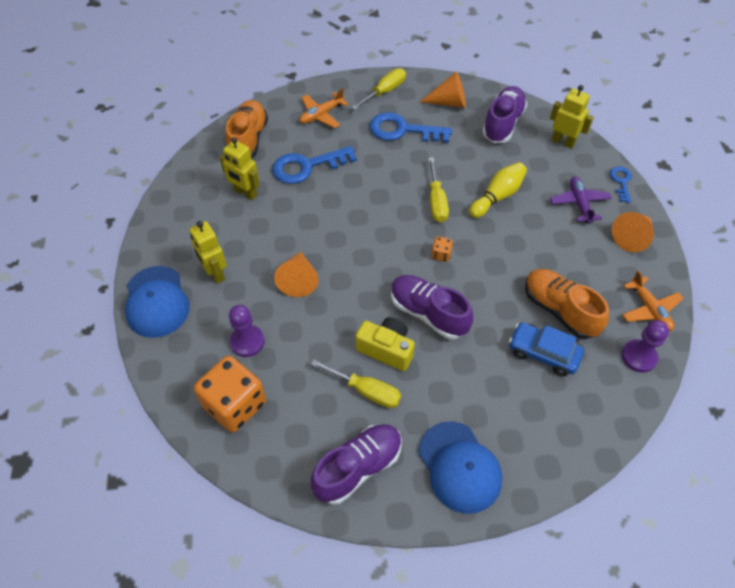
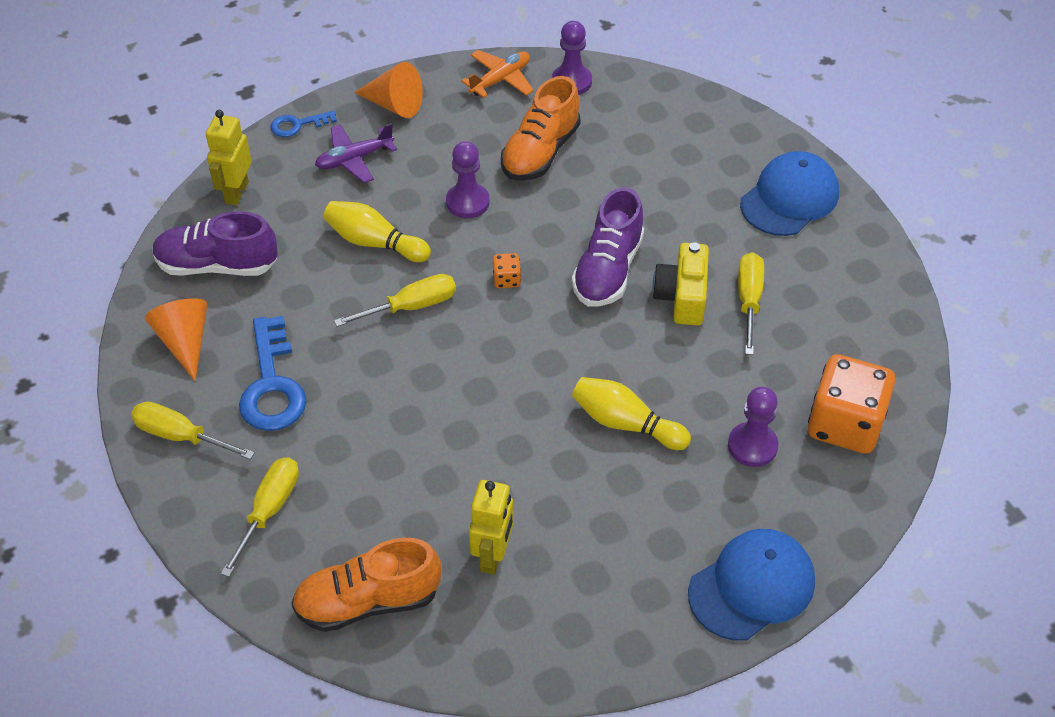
camera: 110 degrees left, 5 degrees down
(215, 273) = (665, 532): yellow robot -> none
(298, 280) = (625, 423): orange cone -> yellow bowling pin
(307, 166) = (401, 489): blue key -> none
(321, 115) = (269, 511): orange plane -> yellow screwdriver
(358, 468) = (845, 281): purple shoe -> none
(519, 253) = (467, 202): none -> purple pawn
(543, 353) = (609, 157): blue car -> none

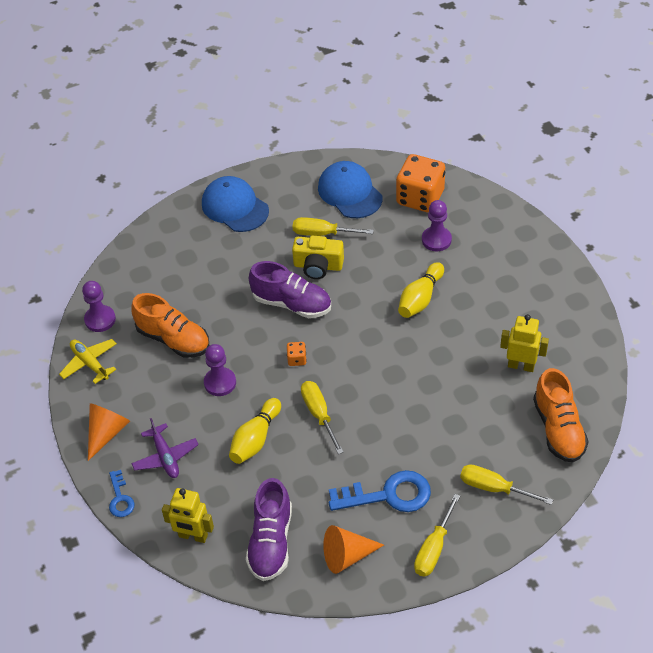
camera: 85 degrees left, 0 degrees up
(500, 79) = (90, 363): orange plane -> yellow plane
(752, 587) = (533, 247): blue cap -> blue cap (350, 192)

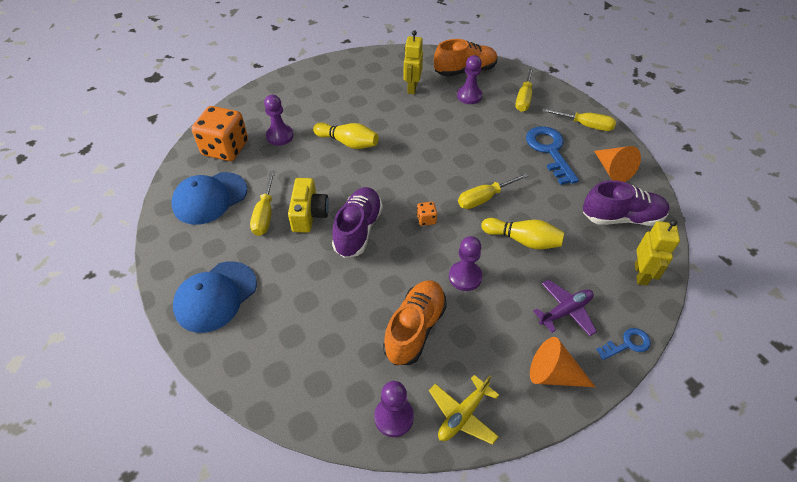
camera: 100 degrees left, 0 degrees up
(502, 426) = (469, 96): none -> purple pawn

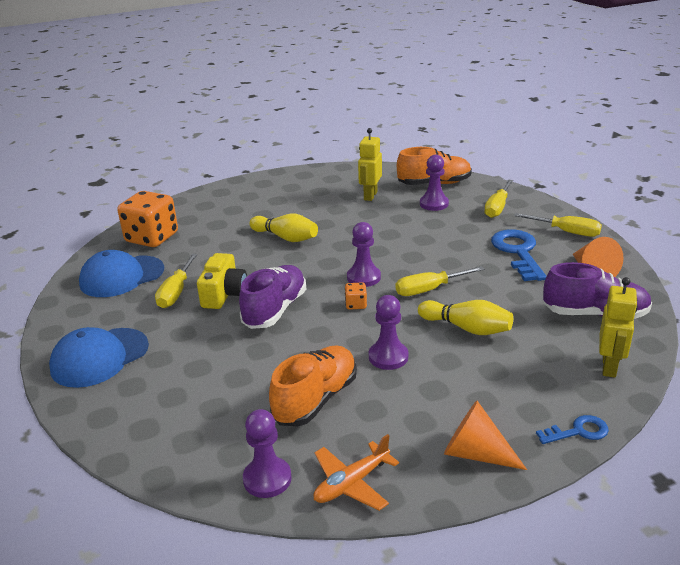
camera: 10 degrees right, 20 degrees down
(280, 136) = (213, 230): purple pawn -> purple pawn (363, 277)
(462, 415) = (351, 483): yellow plane -> orange plane
(565, 311) = (504, 395): purple plane -> none

